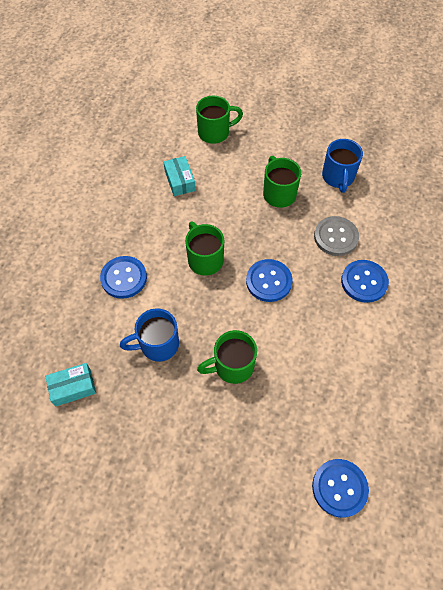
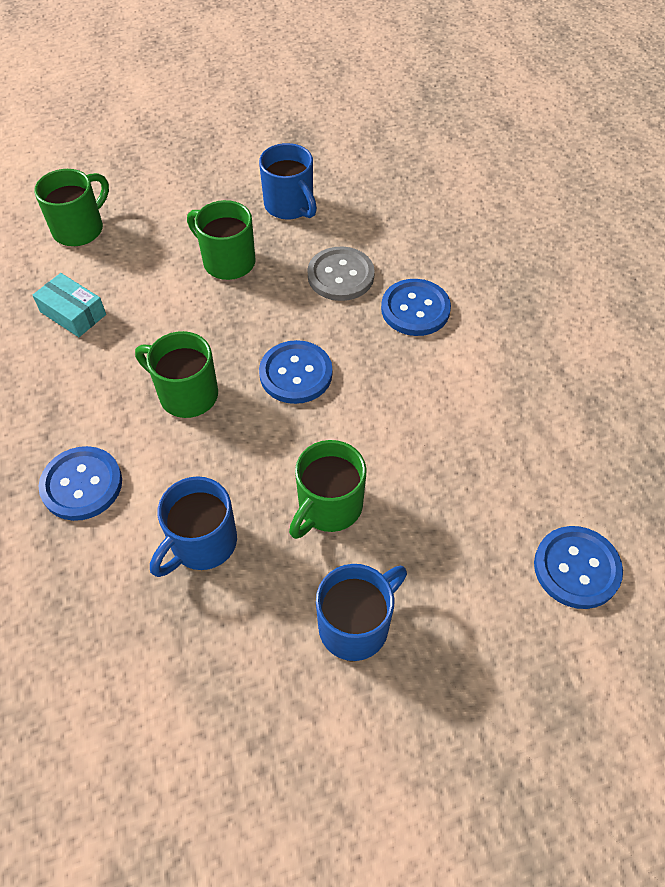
camera: 35 degrees left, 5 degrees down
(73, 387) = (113, 685): turquoise box -> none
(201, 436) = (356, 625): none -> blue mug

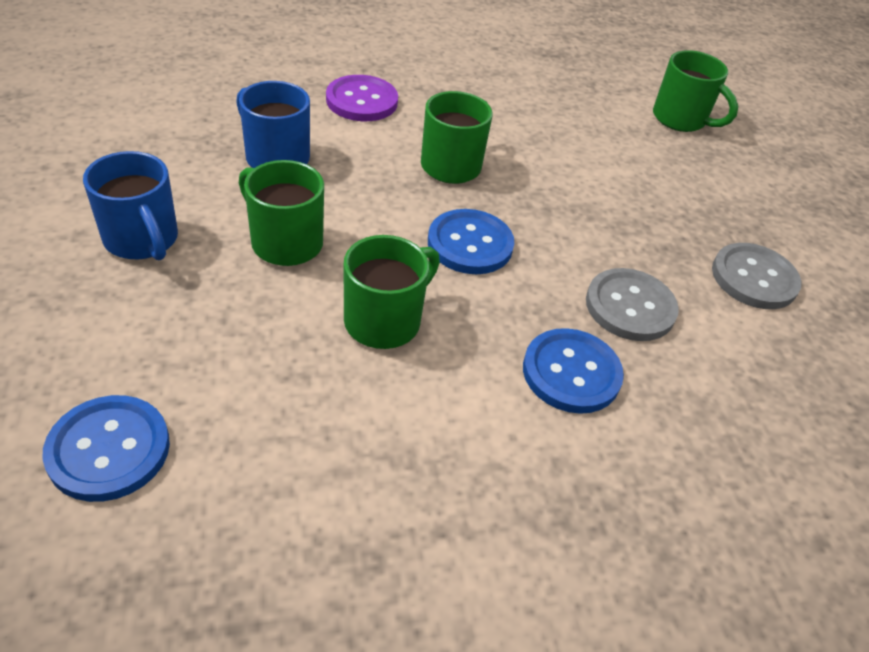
camera: 90 degrees right, 10 degrees down
(73, 313) = (563, 108): turquoise box -> none
(82, 485) = (362, 101): blue button -> purple button
(227, 261) = (645, 213): green mug -> green mug (385, 320)
(290, 206) = (754, 278): blue mug -> grey button

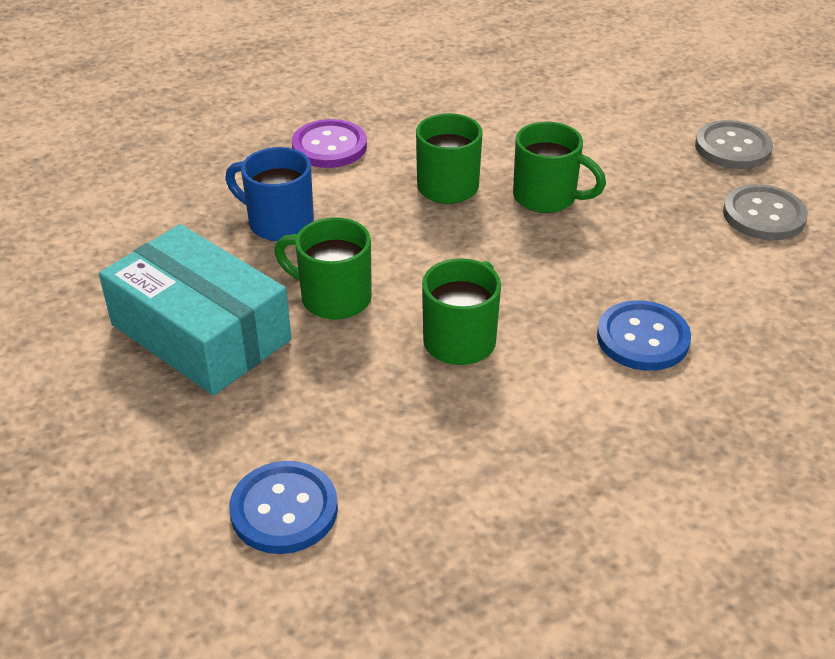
camera: 10 degrees left, 5 degrees down
(142, 240) = (201, 332): blue mug -> turquoise box
(470, 244) = (501, 253): blue button -> none
(630, 307) = (668, 269): grey button -> grey button (732, 147)
(681, 120) = (639, 85): green mug -> green mug (547, 198)

